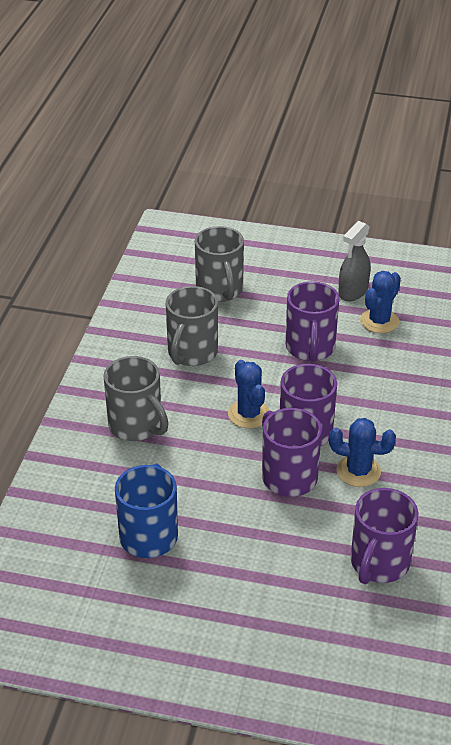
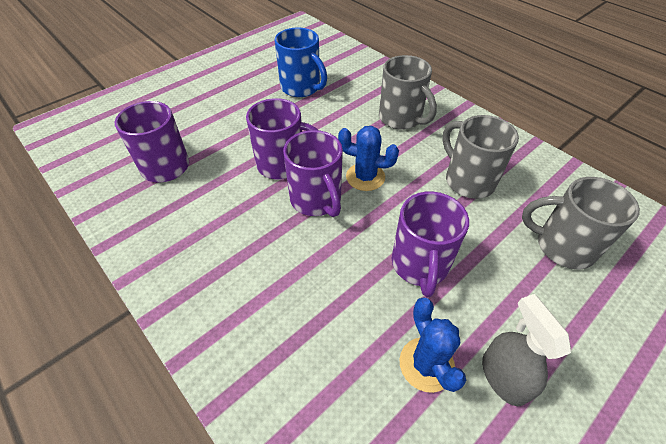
camera: 125 degrees right, 10 degrees up
(137, 426) = (401, 118): grey mug -> grey mug turned 120 degrees counterclockwise
(310, 348) = (420, 265): purple mug -> purple mug turned 120 degrees counterclockwise
(358, 471) = (246, 205): blue cactus -> none

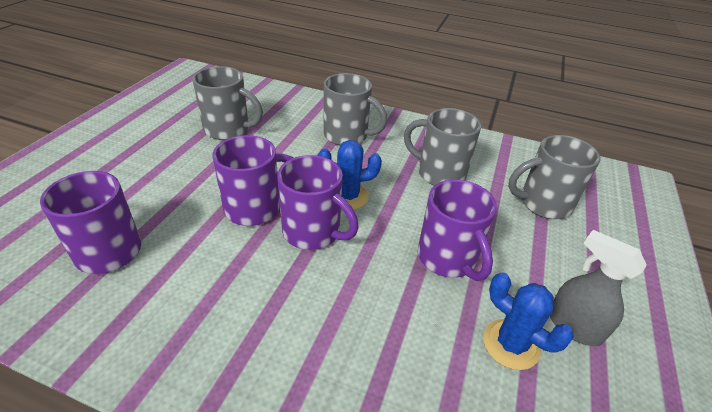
camera: 30 degrees left, 10 degrees down
(301, 88) = (228, 130): blue mug -> grey mug

